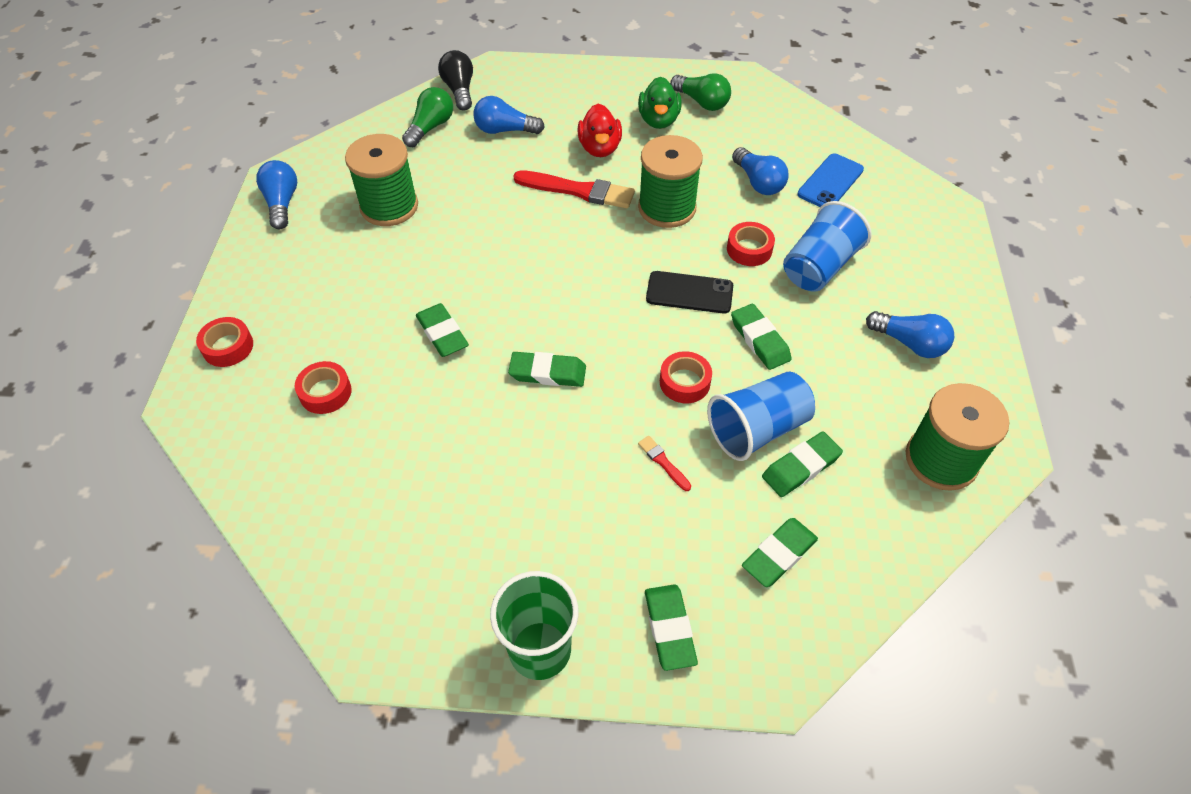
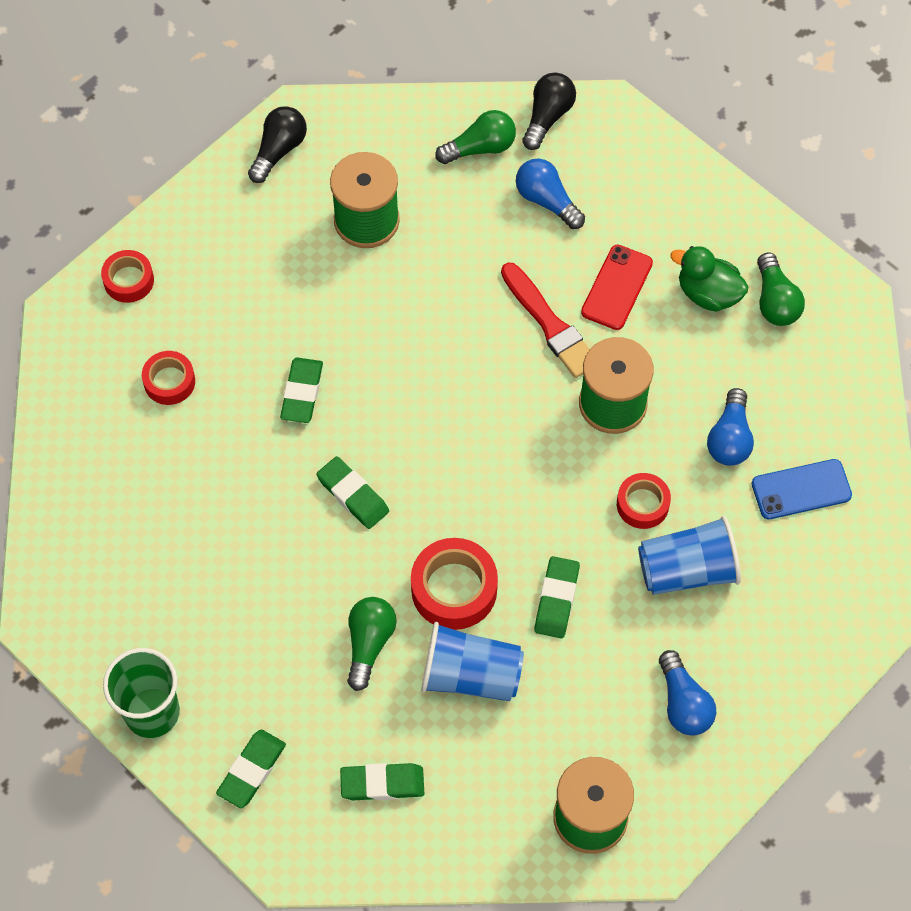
camera: 40 degrees right, 10 degrees up
(282, 203) = (279, 150): blue light bulb -> black light bulb
(600, 148) = (617, 287): red duck -> red phone
(658, 120) = (708, 293): green duck -> green duck turned 75 degrees clockwise
(663, 462) = (369, 644): red brush -> green light bulb
(684, 382) = (454, 589): red tape -> red tape, size x1.60
(689, 293) = (543, 508): black phone -> none
(801, 467) = (471, 733): green eraser -> none

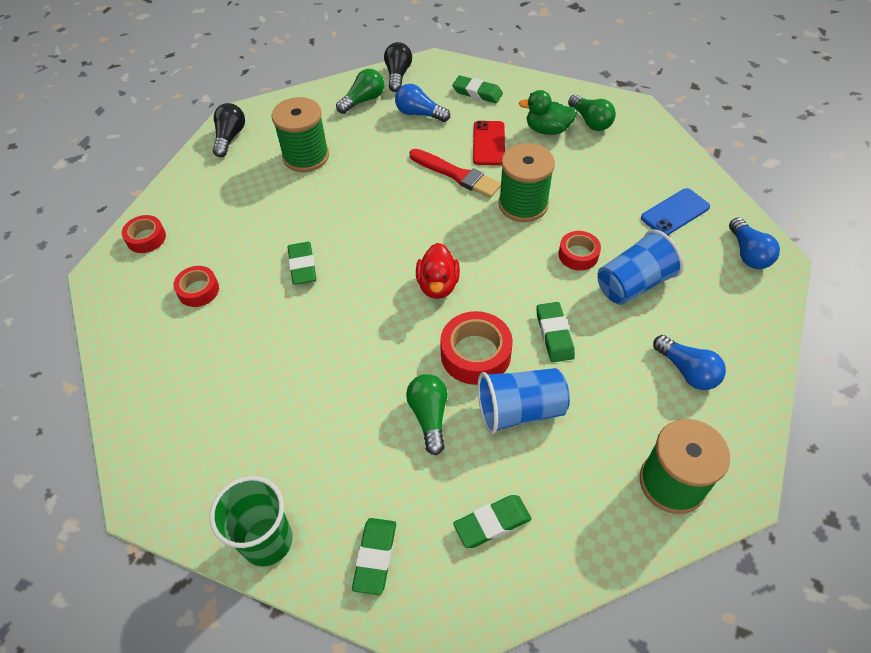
camera: 20 degrees left, 10 degrees down
(353, 495) = (369, 317): green eraser -> green eraser (477, 92)
(451, 482) = (438, 285): none -> red duck
(729, 438) = (610, 199): blue light bulb -> blue light bulb (748, 253)

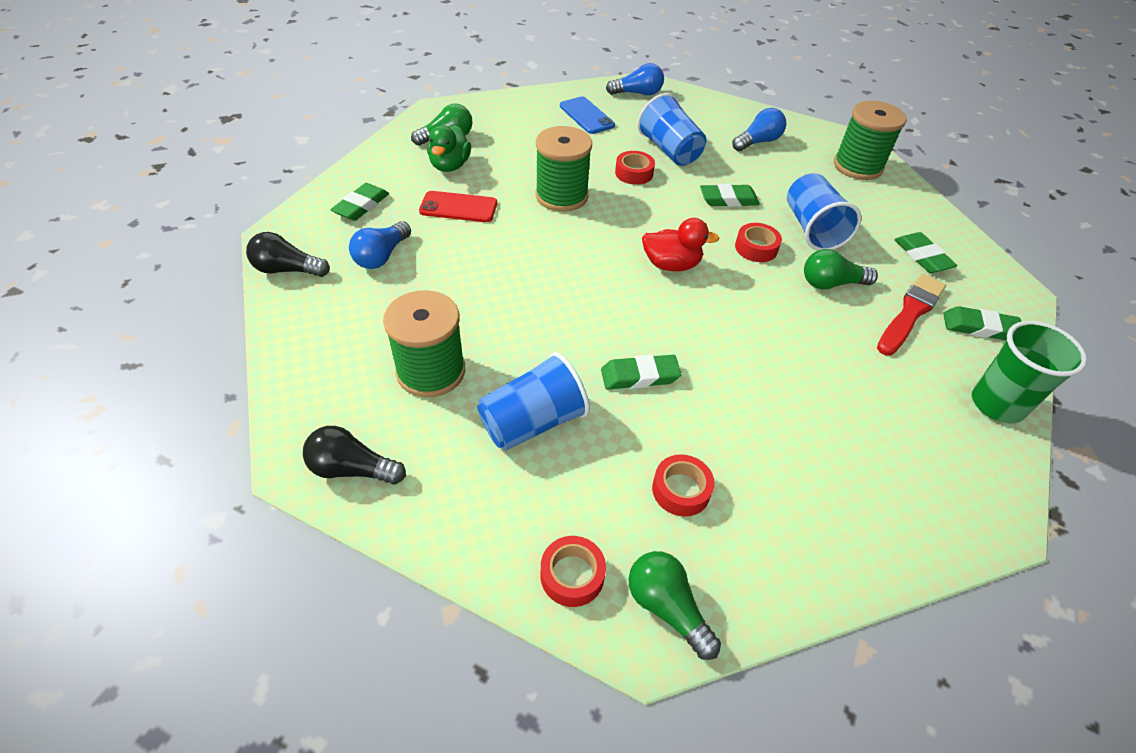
camera: 90 degrees left, 5 degrees down
(260, 210) = (533, 422): none -> blue cup
(363, 100) = (328, 307): green light bulb -> green light bulb (667, 608)
(456, 175) = (505, 236): red brush -> red brush (910, 313)
(475, 354) = (756, 248): red tape -> red tape, size x0.62

